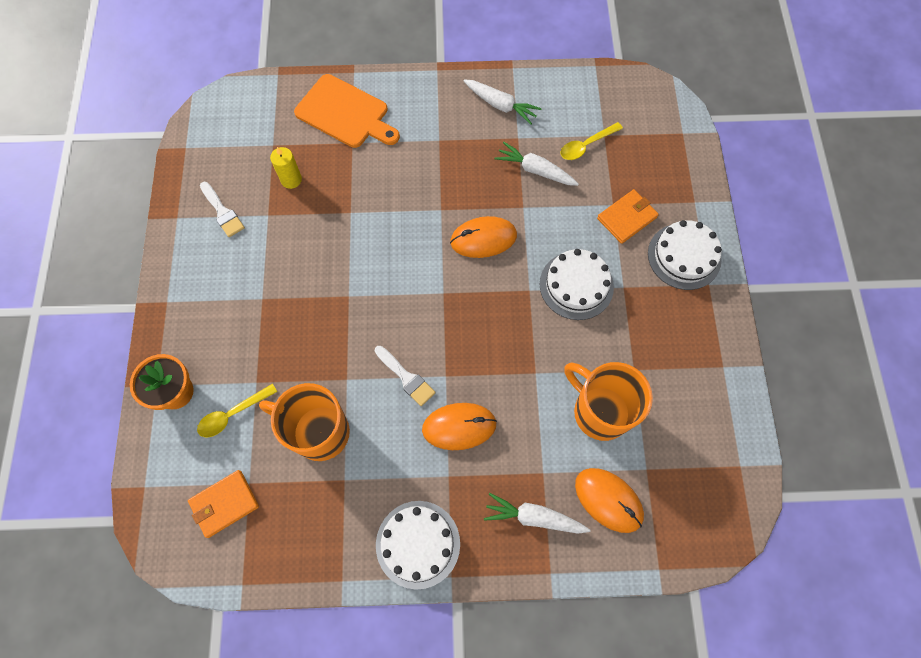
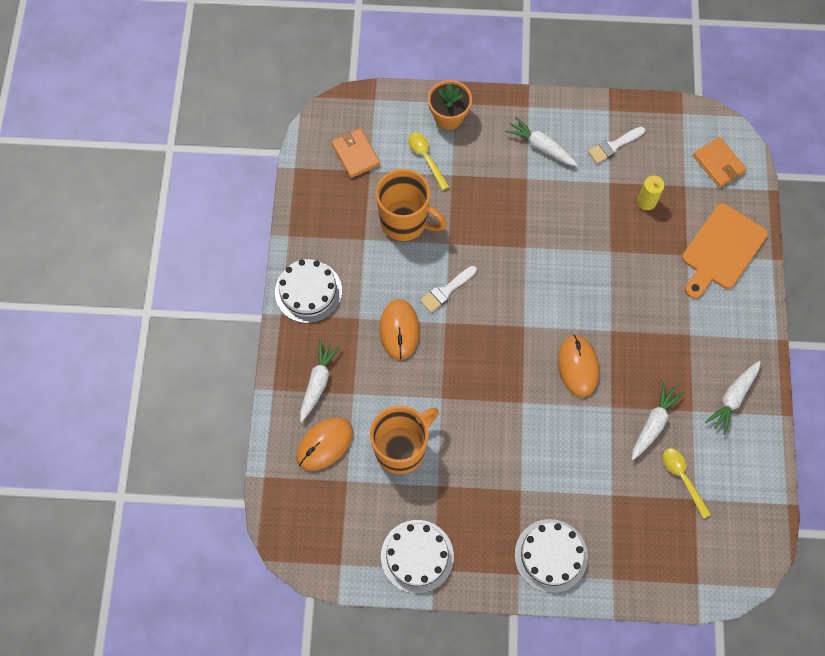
camera: 95 degrees right, 0 degrees up
(221, 285) = (541, 146): none -> white carrot
(319, 432) = (405, 221): orange mug -> orange mug turned 90 degrees clockwise
(576, 285) = (525, 446): white cake -> white cake (417, 556)
(627, 218) = (596, 506): orange wallet -> orange wallet (718, 164)

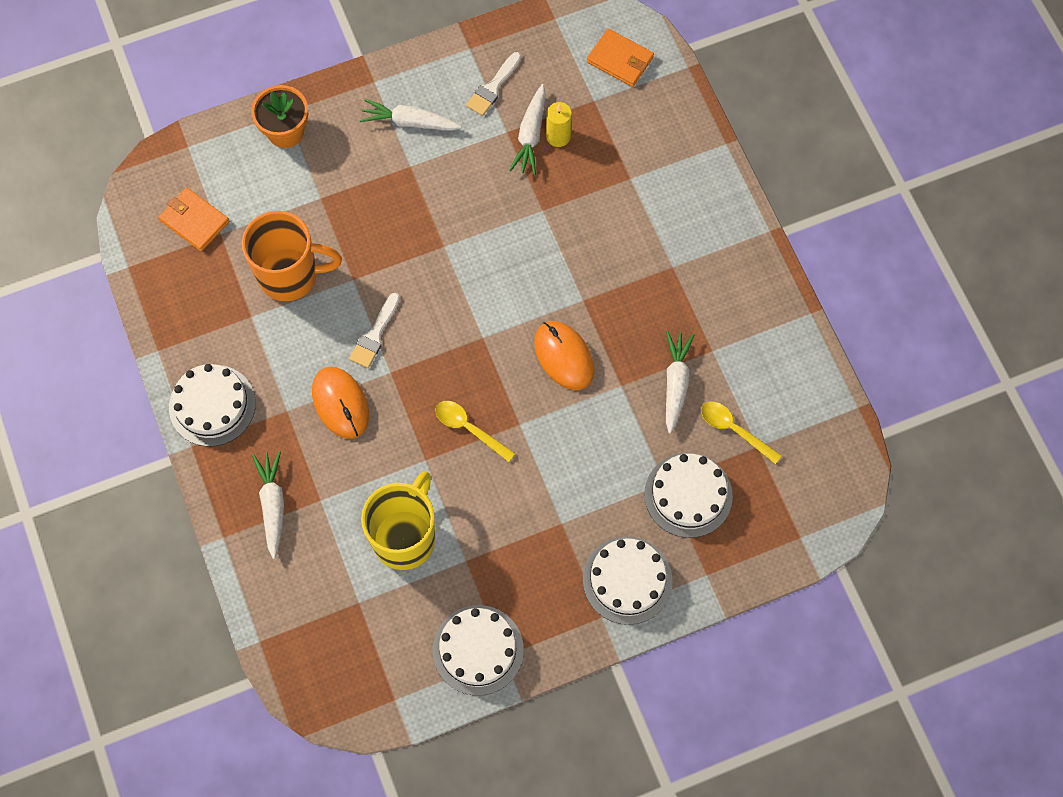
camera: 25 degrees left, 0 degrees up
(324, 444) = (313, 572): orange mouse -> none
(401, 448) = (405, 537): orange mug -> yellow mug
(426, 158) = (281, 191): yellow spoon -> yellow spoon (468, 428)
(625, 512) = (688, 495): none -> white cake
(721, 250) = (666, 156): orange cutting board -> none
(733, 398) = (750, 317): white carrot -> white carrot (531, 135)

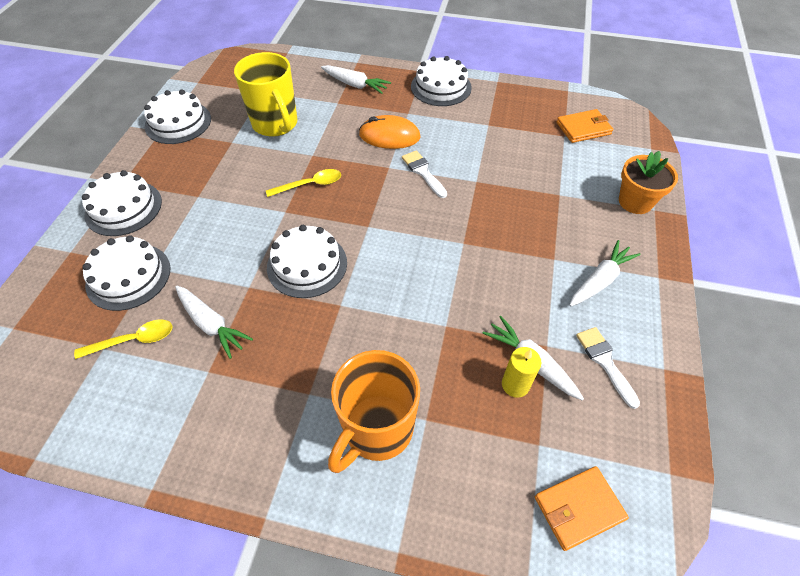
camera: 125 degrees right, 15 degrees down
(290, 275) = (505, 153): orange mug -> orange mug (377, 430)
(564, 356) = (307, 265): orange mouse -> white cake

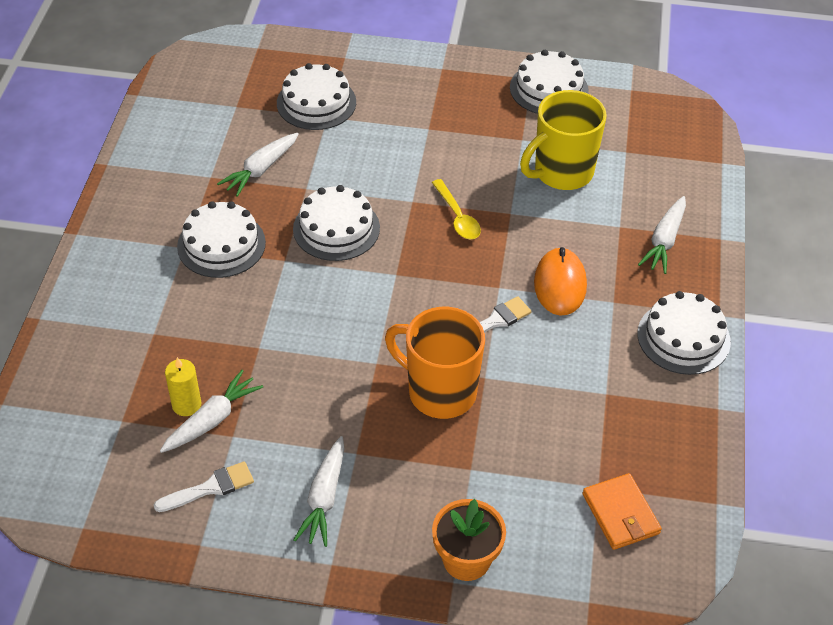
camera: 85 degrees right, 5 degrees down
(123, 208) = (405, 78): white cake -> white cake (221, 244)
(134, 340) = (244, 123): yellow spoon -> none
(377, 430) = (146, 298): orange mug -> orange mug (440, 392)
(578, 508) = (59, 446): orange wallet -> none
(600, 280) = (324, 498): white carrot -> white carrot turned 60 degrees clockwise

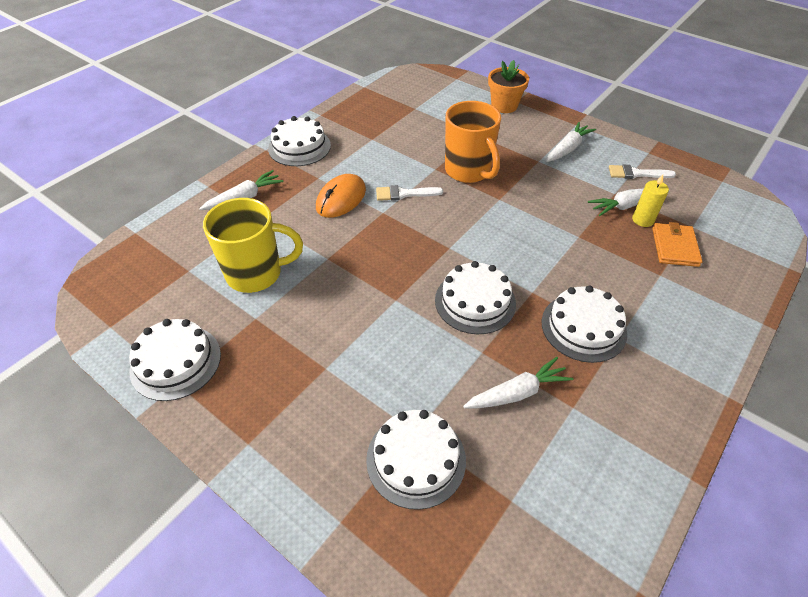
camera: 150 degrees left, 0 degrees up
(457, 217) = (370, 271): yellow spoon -> none
(620, 514) = (414, 97): orange wallet -> orange wallet (674, 247)

